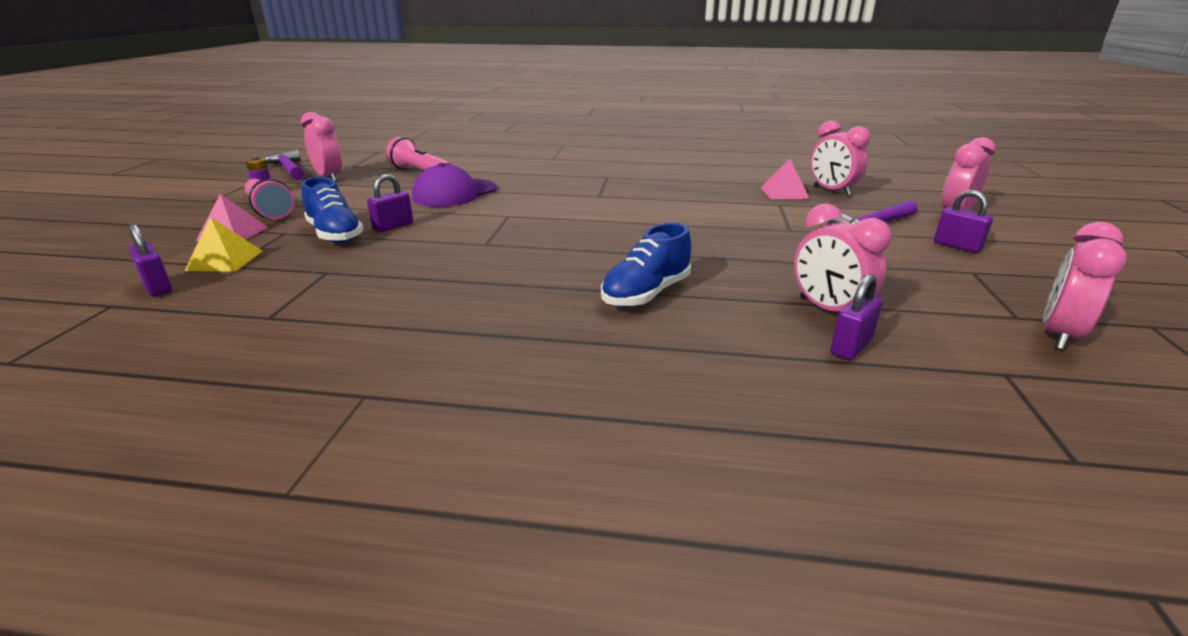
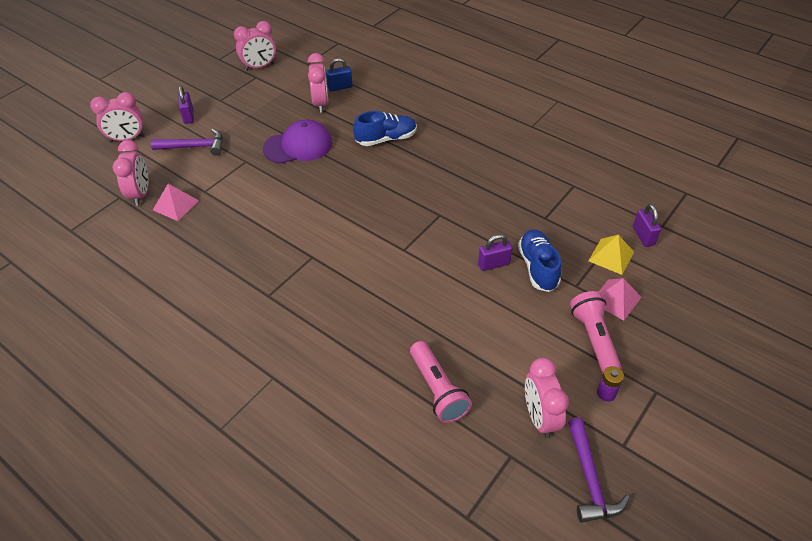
camera: 150 degrees left, 20 degrees up
(454, 193) = (425, 312): purple cap -> purple cap (298, 146)
(851, 346) = (340, 87): purple padlock -> blue padlock

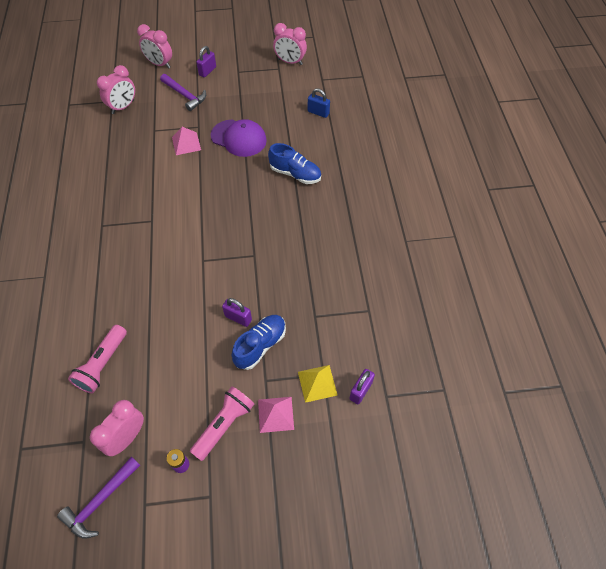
camera: 45 degrees right, 10 degrees up
(176, 205) = (130, 128): pink pyramid -> pink pyramid (186, 143)
(321, 104) = (290, 117): pink clock -> none

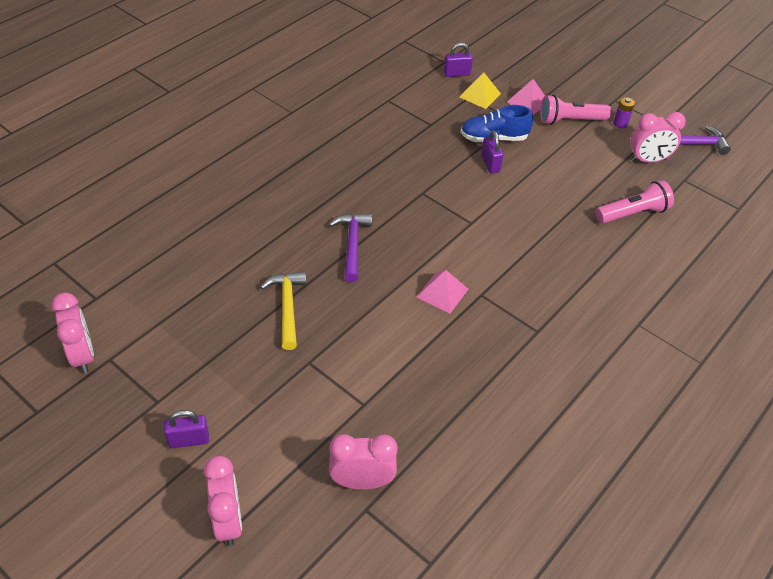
camera: 135 degrees left, 10 degrees down
(185, 95) = (266, 425): purple hammer -> purple hammer (352, 245)
(186, 143) = (349, 351): pink pyramid -> pink pyramid (442, 293)
(239, 138) = (287, 307): purple cap -> yellow hammer
(295, 174) = (290, 225): blue shoe -> none
(318, 112) = (169, 264): blue padlock -> none

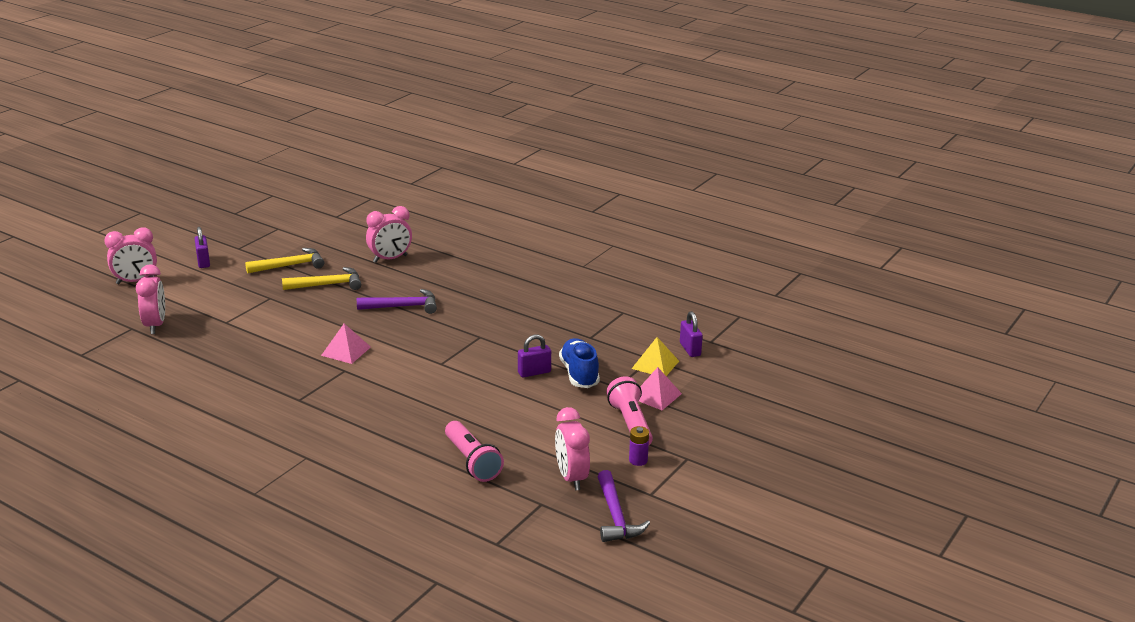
camera: 85 degrees right, 20 degrees down
(83, 355) = (281, 219): pink clock -> pink clock (390, 259)
(227, 344) = (290, 265): none -> yellow hammer

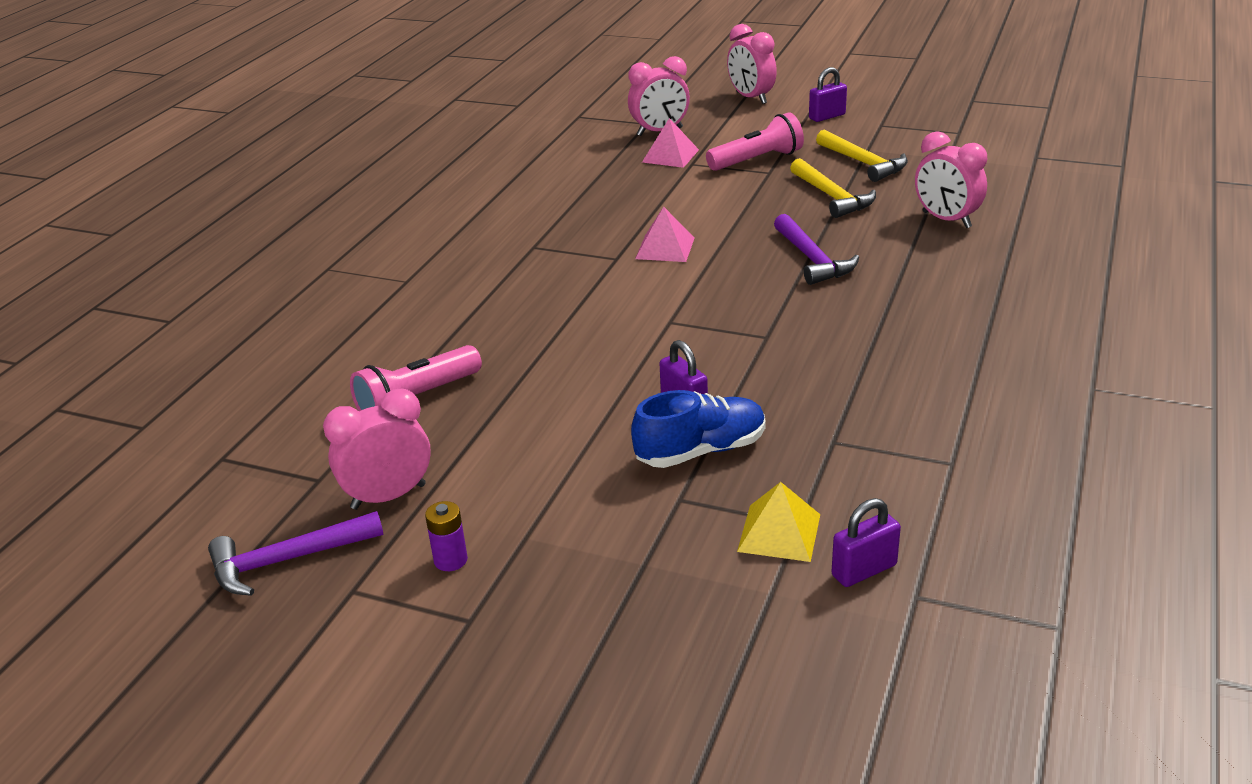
camera: 80 degrees right, 5 degrees up
(630, 424) = (563, 533): pink flashlight -> pink flashlight (757, 160)
(656, 395) = (668, 550): pink pyramid -> pink pyramid (670, 156)

